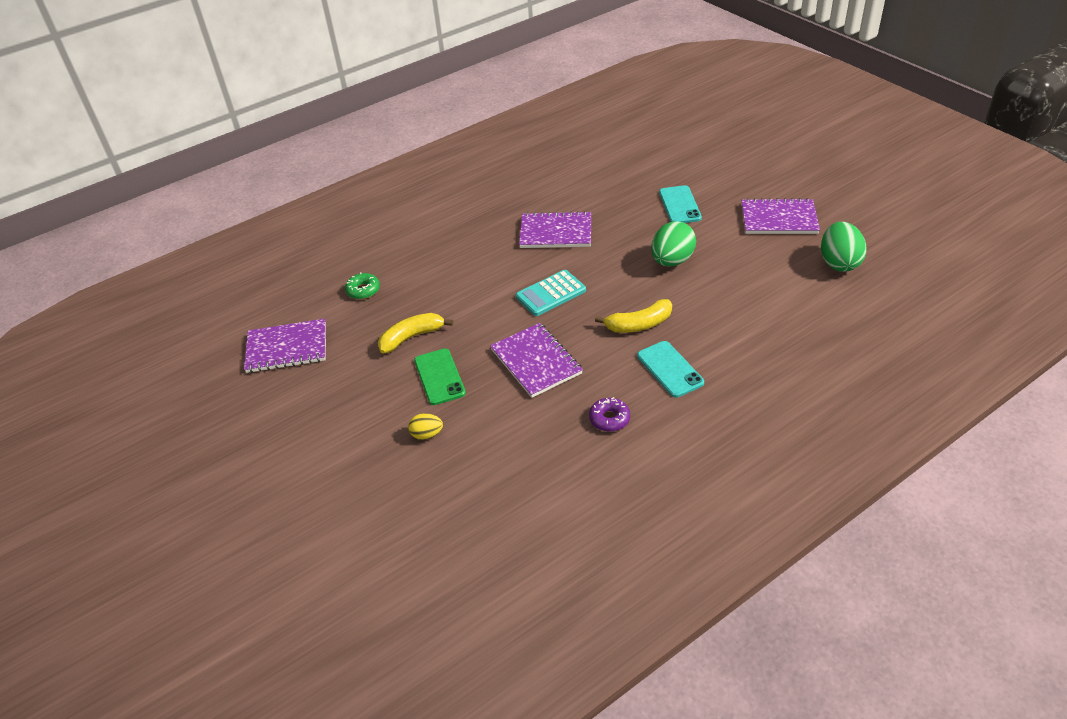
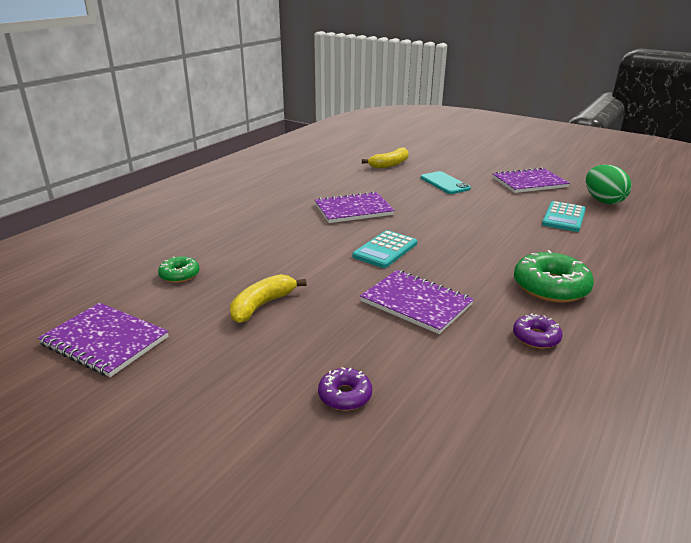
camera: 25 degrees left, 15 degrees down
(287, 348) = (105, 341): purple notebook -> purple notebook turned 60 degrees clockwise
(427, 434) = (345, 395): yellow egg -> purple donut
(439, 377) = (319, 335): green phone -> none
(639, 324) = (488, 259): yellow banana -> yellow banana (390, 164)
(670, 369) = (550, 287): turquoise phone -> green donut
(672, 261) = (473, 215): green egg -> none
(768, 281) = (563, 217): none -> turquoise calculator

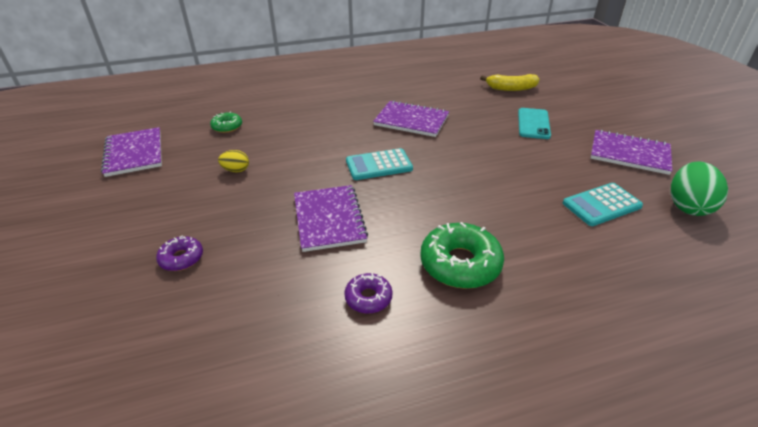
camera: 40 degrees right, 10 degrees up
(262, 305) = (236, 170): yellow banana -> yellow egg

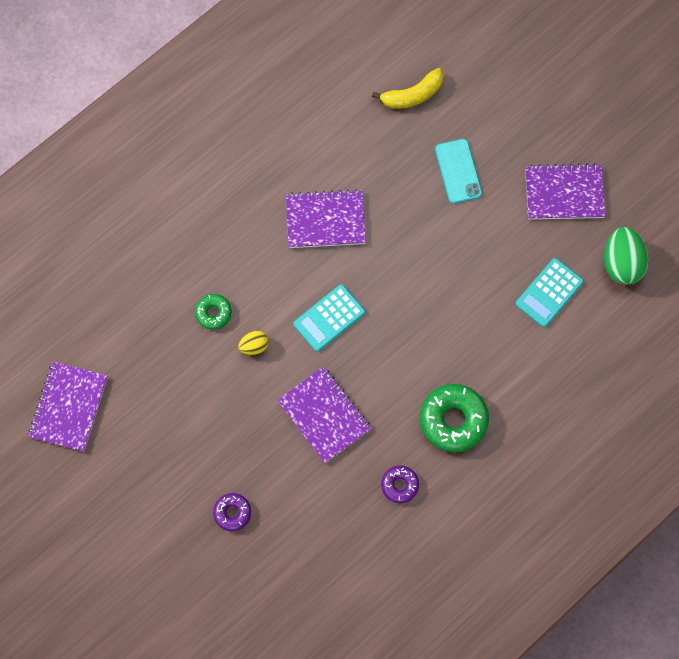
camera: 25 degrees left, 35 degrees up
(134, 153) = (68, 407): purple notebook -> purple notebook turned 60 degrees clockwise
(227, 127) = (129, 319): green donut -> green donut (213, 313)
(236, 170) = (194, 387): yellow egg -> yellow egg (254, 346)

